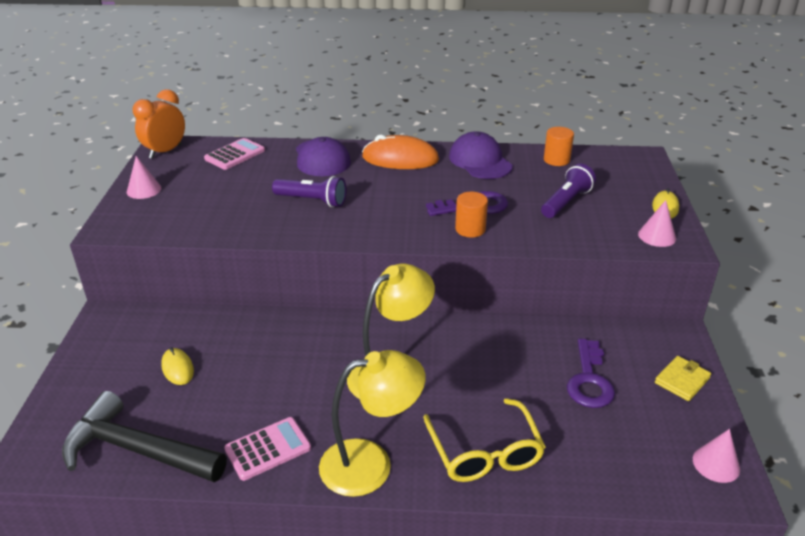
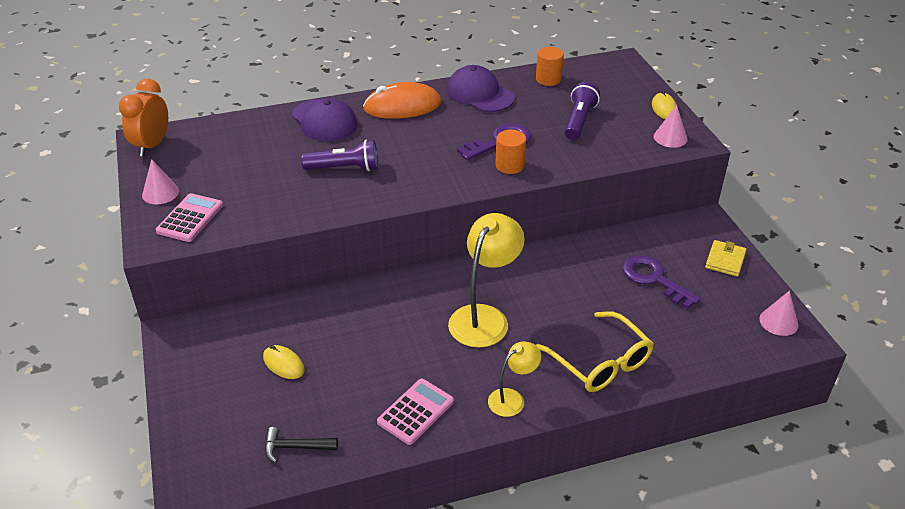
camera: 20 degrees left, 5 degrees up
(137, 450) = (295, 447): black hammer -> black hammer, size x0.45
(235, 155) = (231, 134): pink calculator -> pink calculator (190, 218)
(371, 464) = (512, 399): yellow lamp -> yellow lamp, size x0.56
(589, 380) = (653, 279): purple key -> purple key turned 150 degrees clockwise

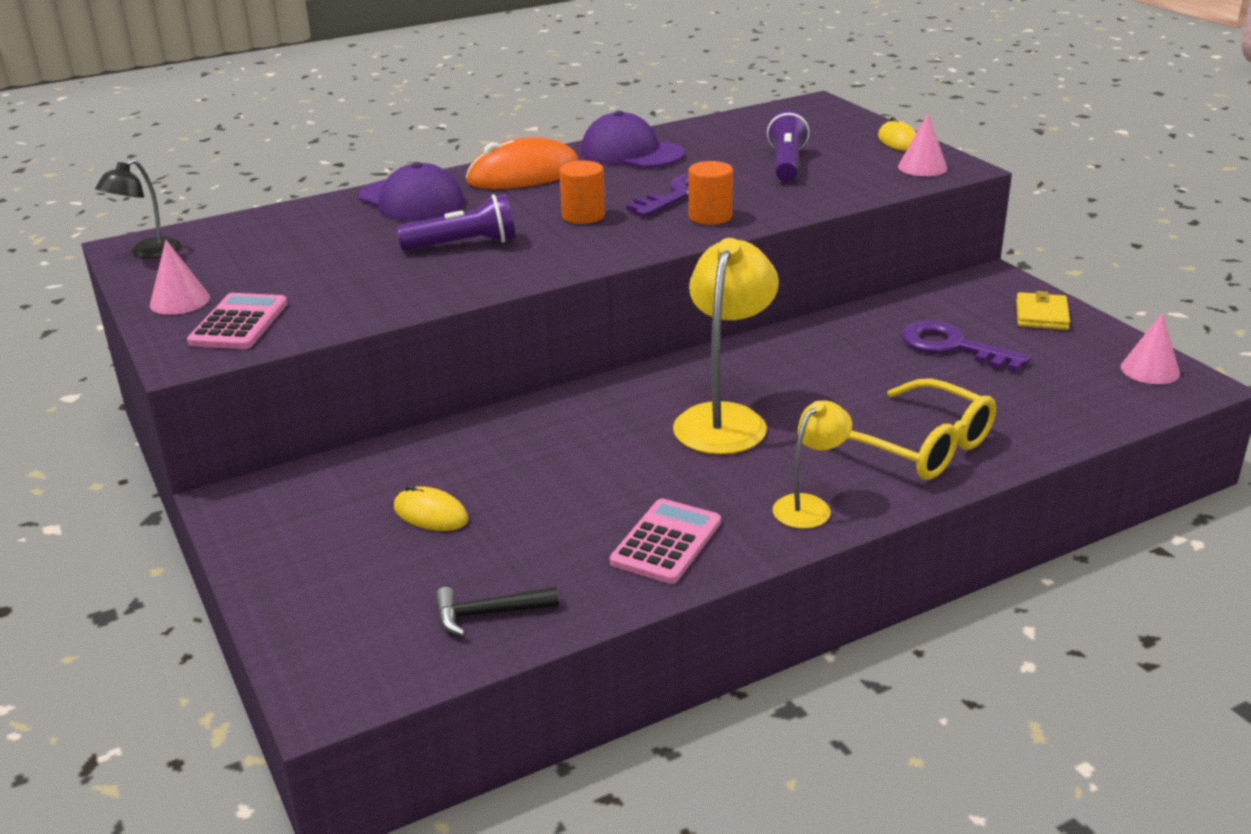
camera: 10 degrees left, 10 degrees down
(152, 145) = (148, 252): orange clock -> black lamp
(548, 79) = (722, 129): orange cylinder -> orange cylinder (583, 216)

